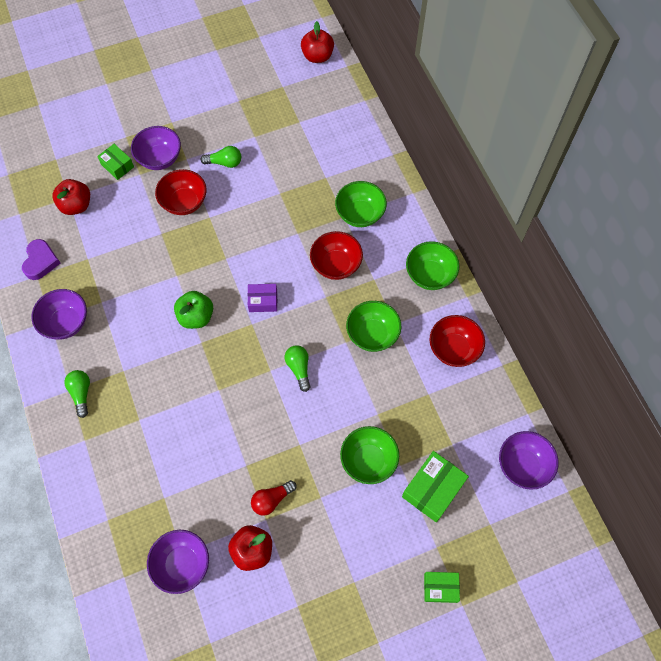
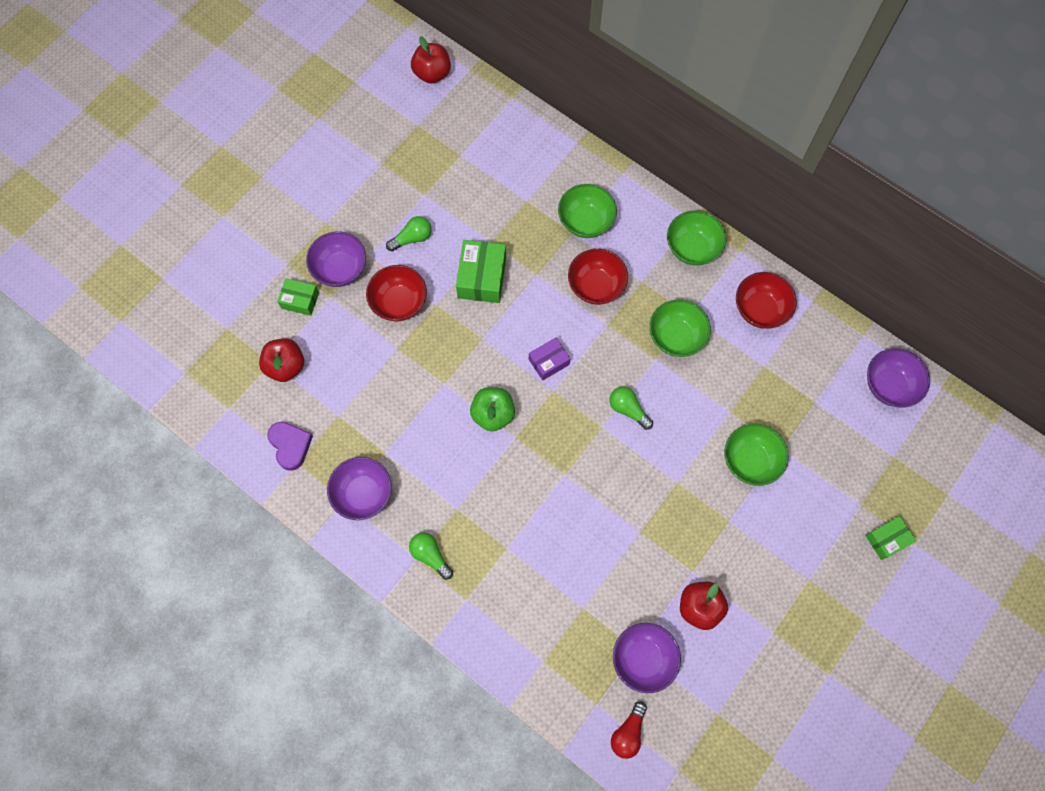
camera: 30 degrees left, 5 degrees up
(271, 499) = (686, 549): red light bulb -> red light bulb (628, 732)
(433, 489) = (824, 454): green box -> green box (482, 277)

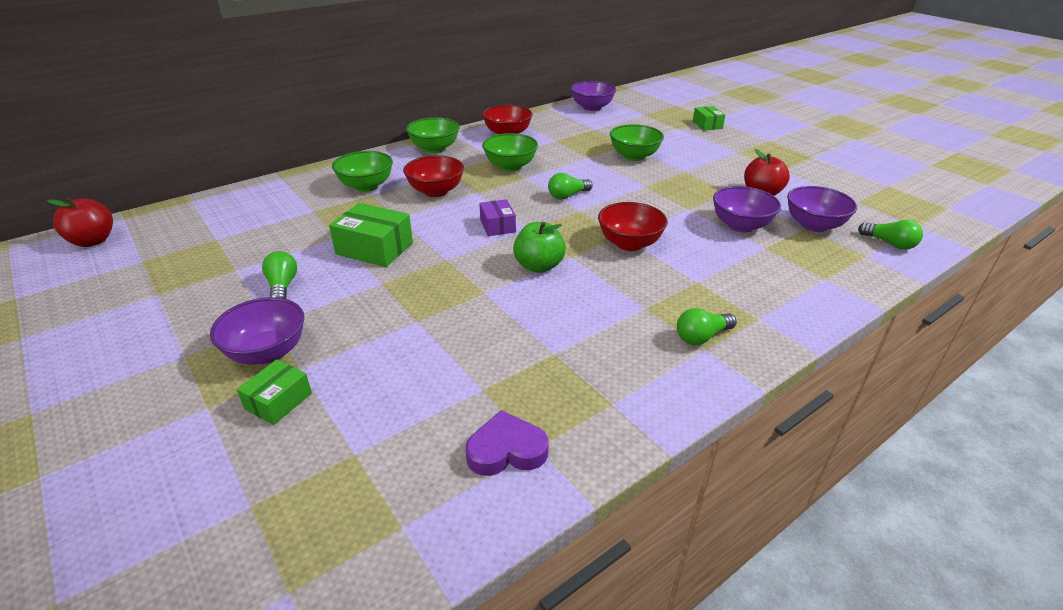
camera: 75 degrees left, 35 degrees down
(286, 366) = (372, 435): red apple -> none
(363, 494) = (606, 382): purple bowl -> purple bowl (740, 226)
(399, 302) = (357, 309): red bowl -> red bowl (629, 244)
(628, 732) = (889, 243): red light bulb -> green light bulb

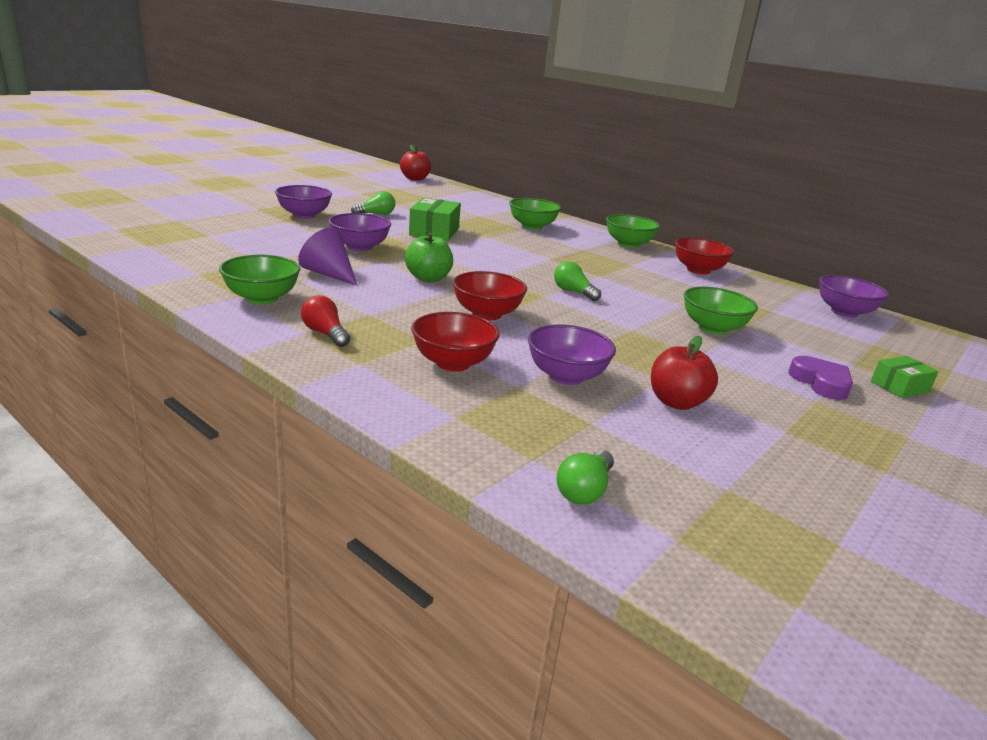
camera: 75 degrees right, 10 degrees down
(278, 401) = (258, 220): green box -> none
(436, 191) = (540, 246): red bowl -> red bowl (453, 363)
(497, 226) = (491, 265): purple box -> none
(506, 450) = (198, 266): purple heart -> purple heart (821, 383)
(510, 166) = (619, 271): green bowl -> green bowl (262, 298)
(530, 332) = (328, 274): none -> purple cone
(701, 337) = (325, 334): green light bulb -> red light bulb
(813, 225) = (603, 430): purple bowl -> purple bowl (359, 247)

